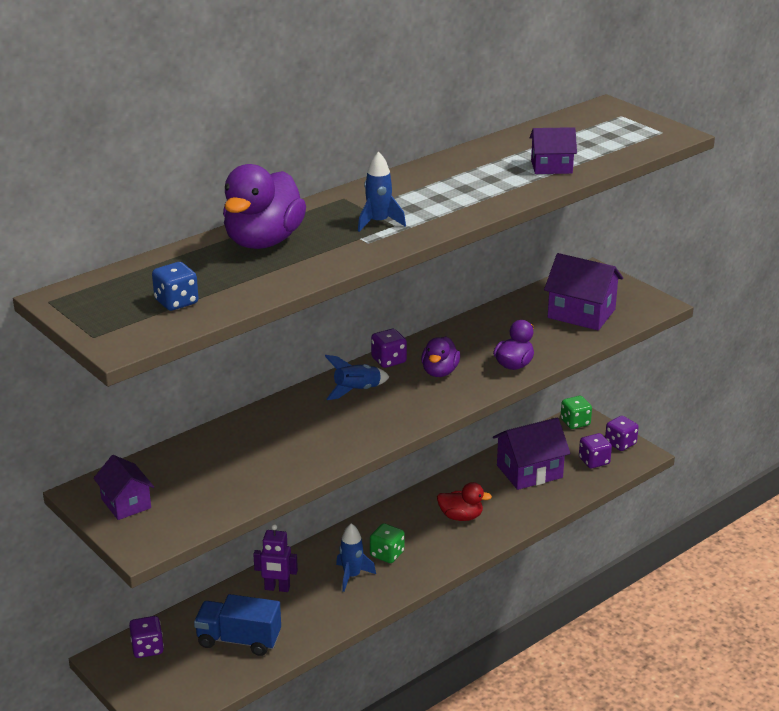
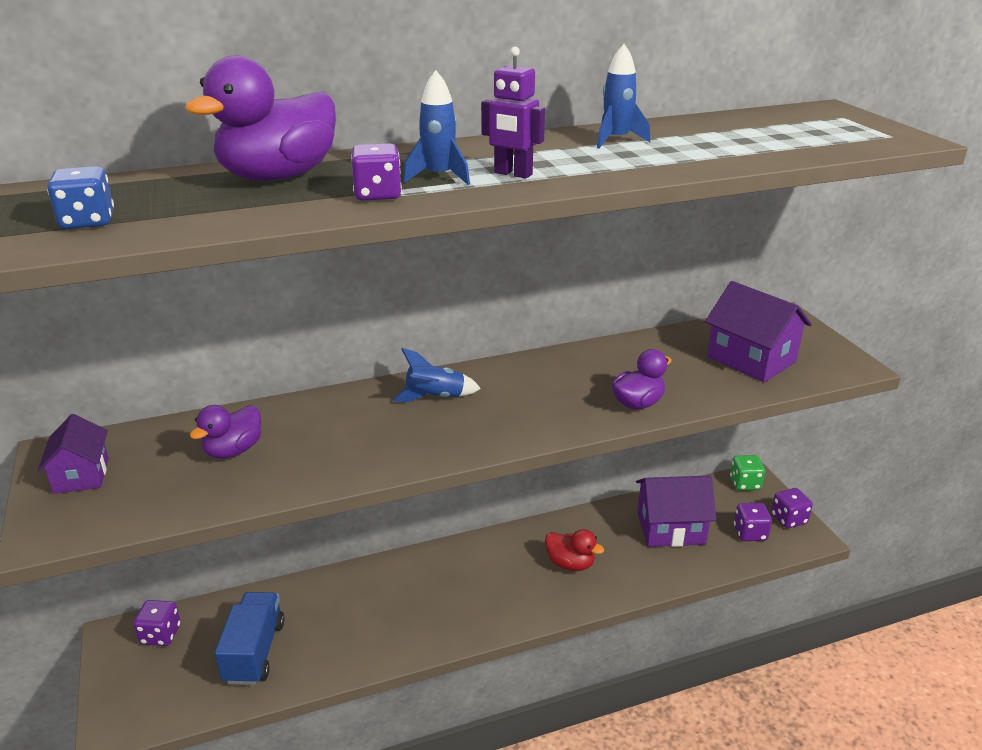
camera: 20 degrees right, 0 degrees up
(239, 640) = (254, 652): blue truck -> blue truck turned 60 degrees clockwise
(277, 588) = (332, 599): purple robot -> purple robot (513, 174)
(352, 576) = (416, 605): blue rocket -> blue rocket (616, 140)
(387, 554) = (468, 589): green dice -> none
(389, 360) = (494, 371): purple dice -> purple dice (377, 195)
(439, 372) = (543, 394): purple duck -> purple duck (233, 451)
(551, 167) = (716, 151): purple house -> none

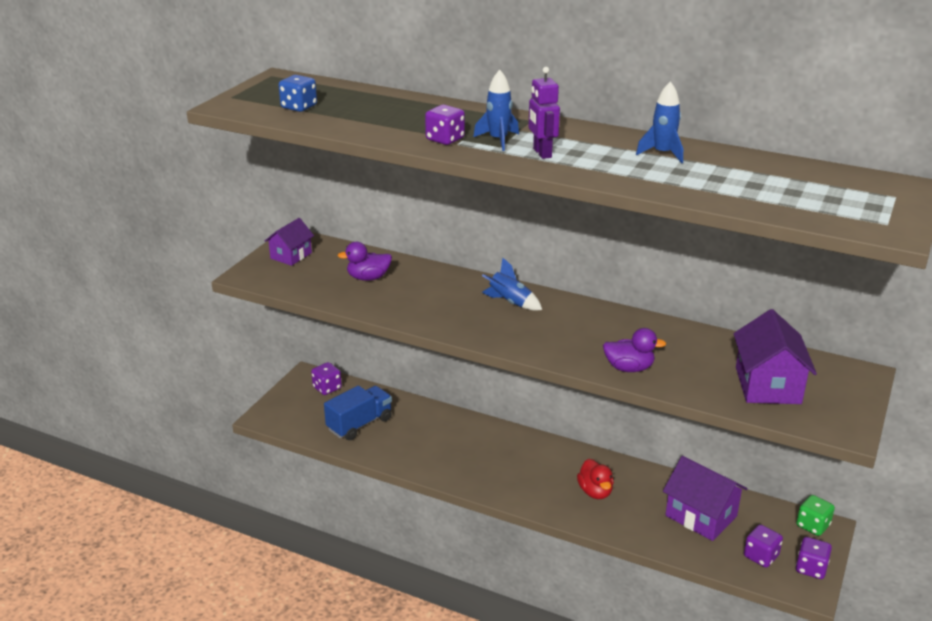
camera: 45 degrees right, 0 degrees up
(278, 177) = (421, 111): purple duck -> none

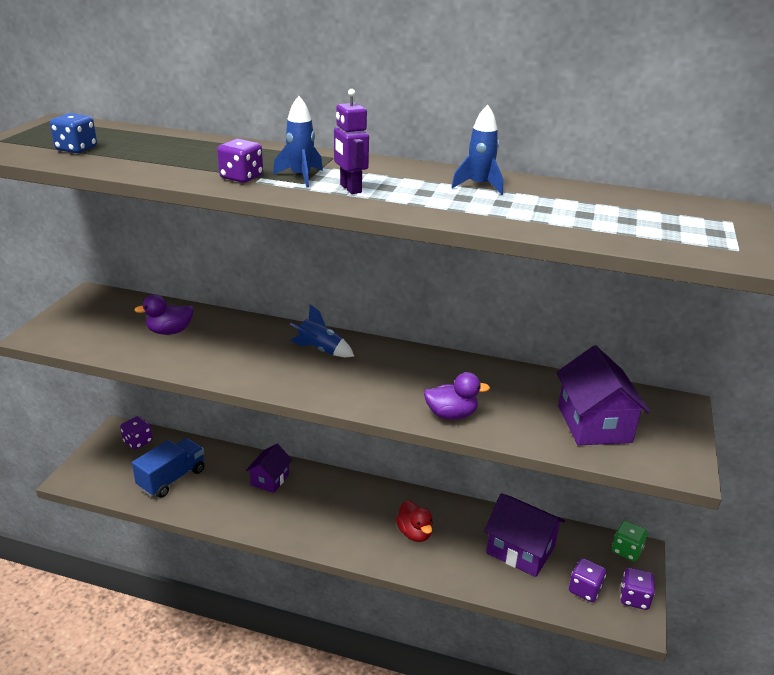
camera: 10 degrees left, 0 degrees up
(291, 255) = (87, 312): purple house -> purple house (270, 479)

